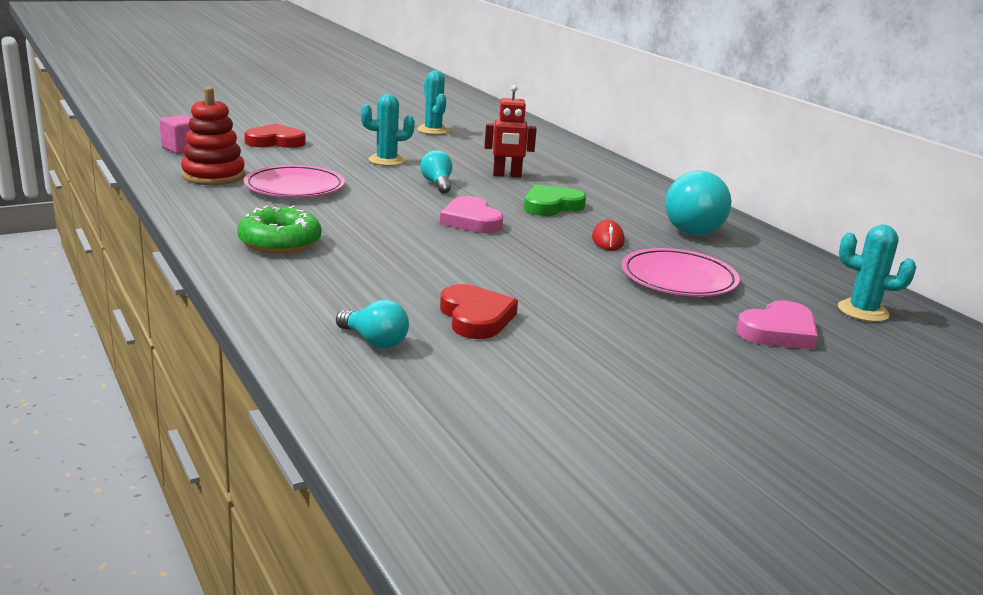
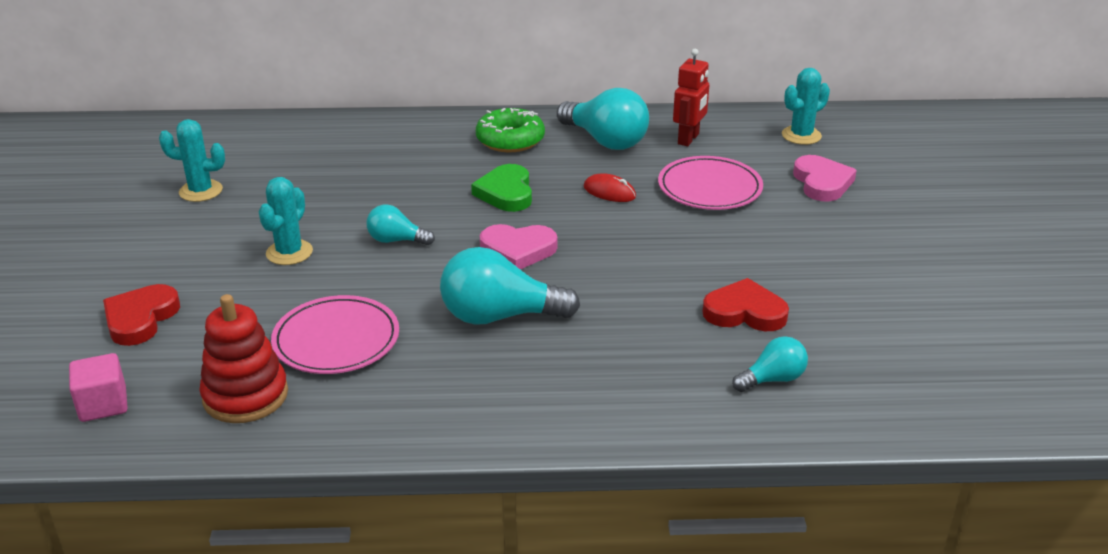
camera: 60 degrees left, 10 degrees up
(280, 242) = (509, 386): green donut -> green donut (510, 140)
(370, 227) = (499, 316): none -> turquoise light bulb
(507, 175) = (399, 190): red robot -> red robot (689, 139)

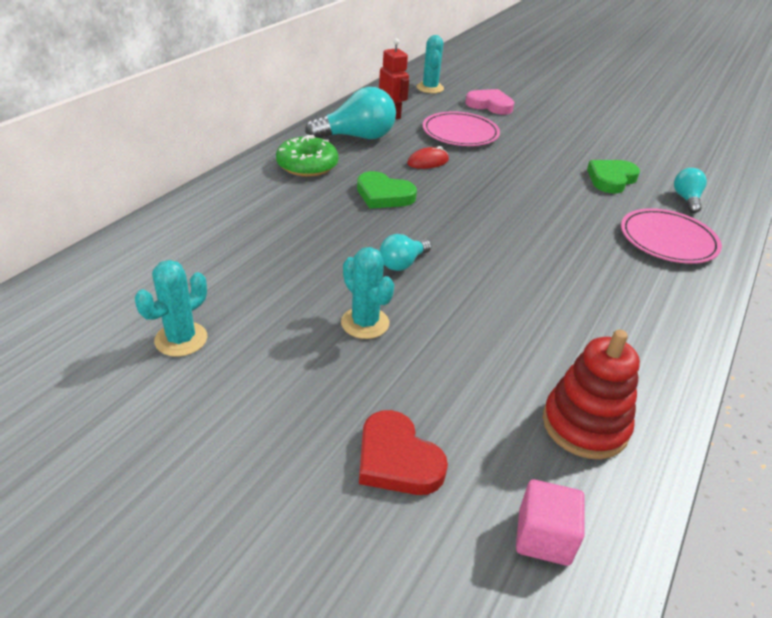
camera: 60 degrees left, 5 degrees up
(336, 340) = (530, 344): pink plate -> pink plate (668, 240)
(499, 316) = (552, 259): turquoise light bulb -> none
(518, 250) = (470, 220): pink heart -> none
(744, 312) = (611, 179): red heart -> green heart

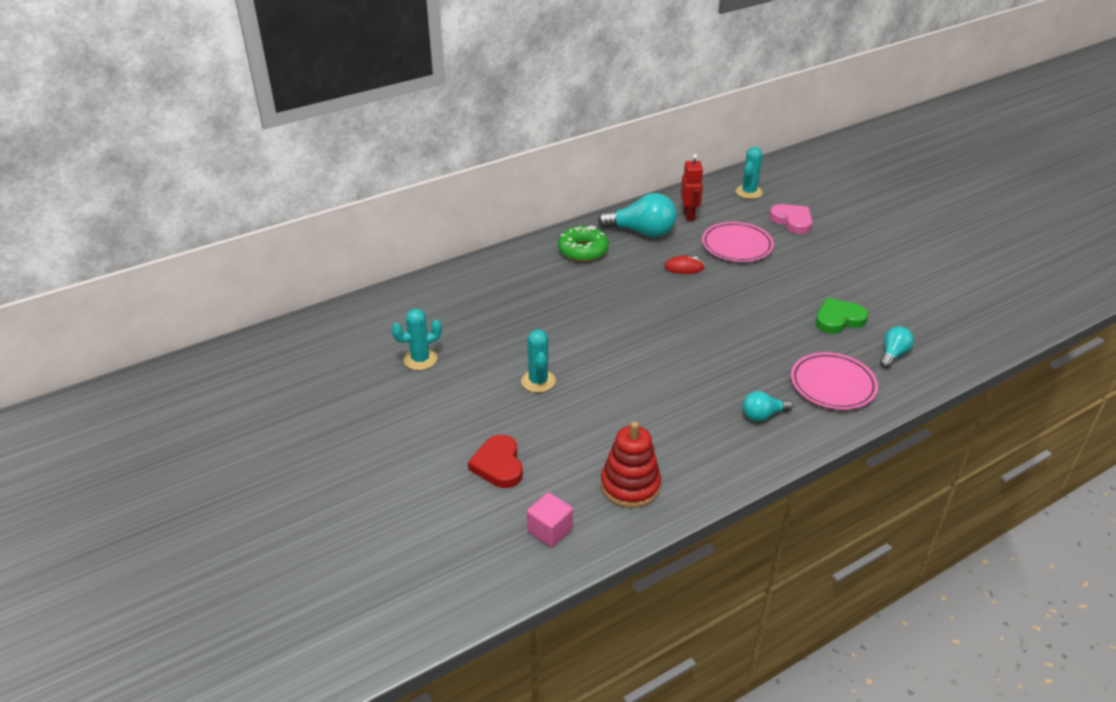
camera: 30 degrees right, 0 degrees up
(384, 195) = (624, 289): green heart -> none
(402, 263) = (596, 347): turquoise light bulb -> turquoise light bulb (762, 415)

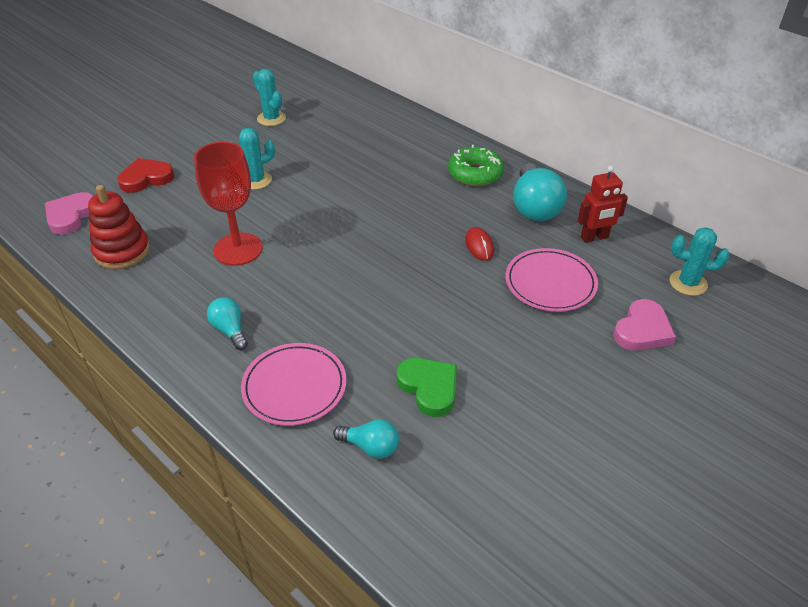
camera: 75 degrees right, 5 degrees up
(550, 530) = (70, 216): pink cube -> pink heart
(650, 402) = (238, 249): none -> red goblet

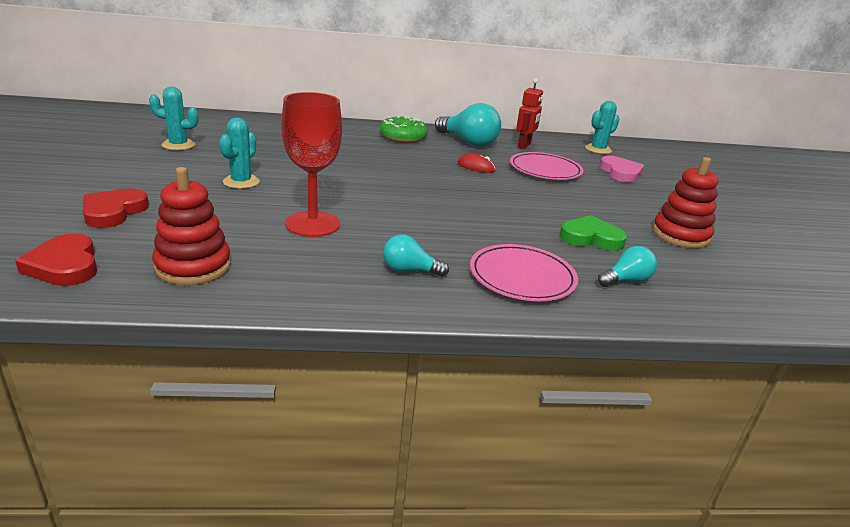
camera: 50 degrees left, 15 degrees down
(70, 216) = (65, 265): pink heart -> red heart
(533, 442) = (680, 235): none -> red stacking toy

